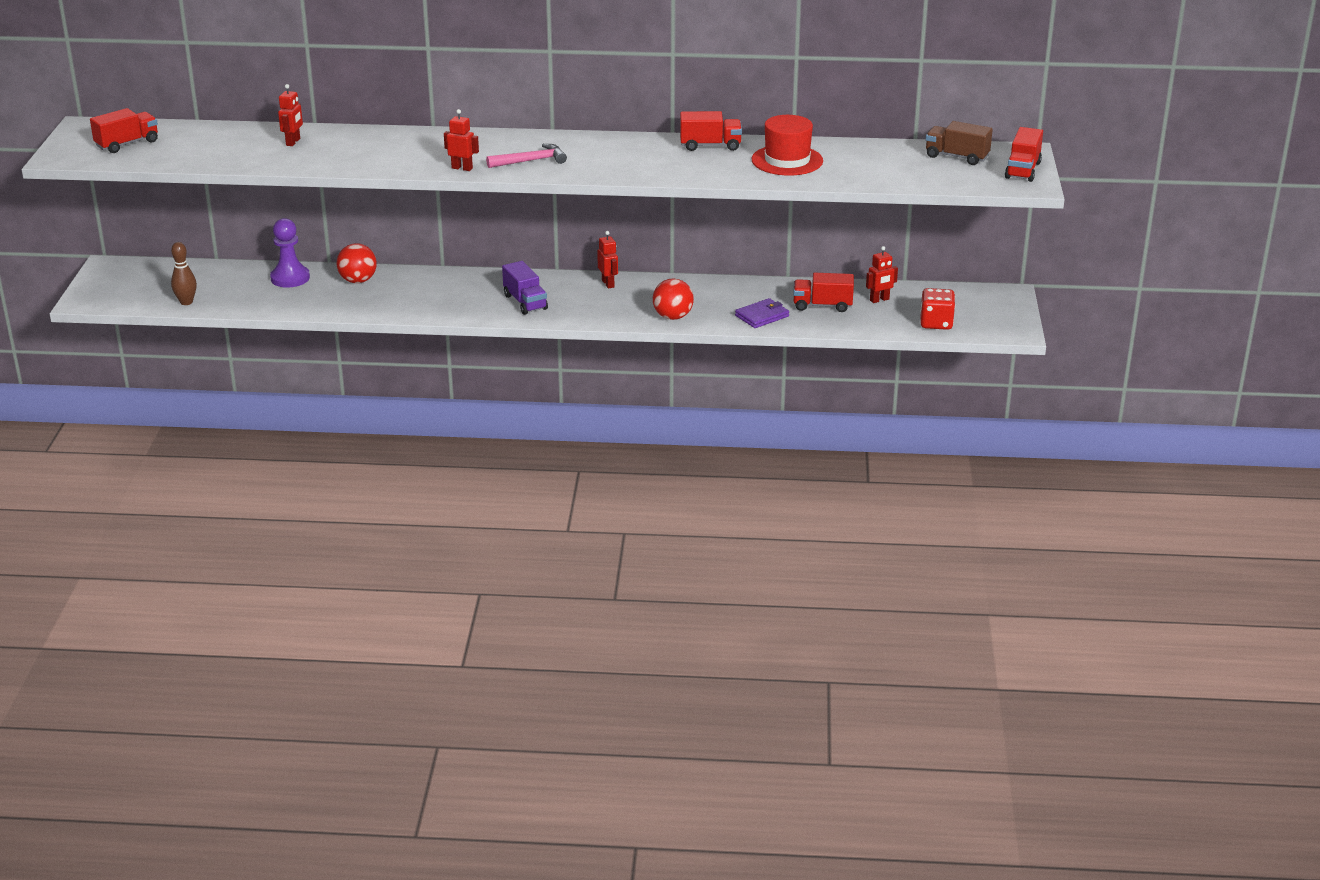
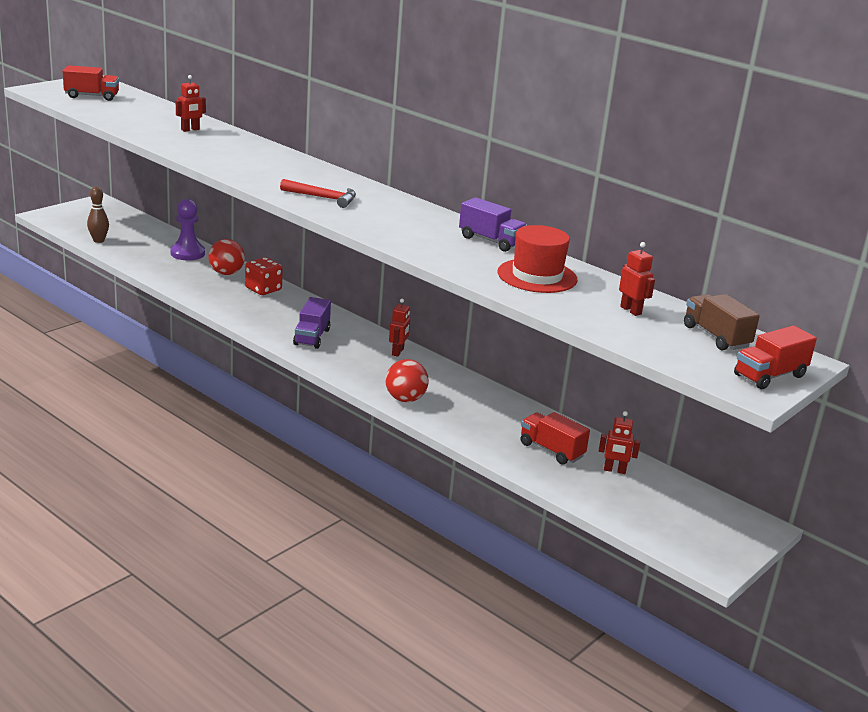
camera: 35 degrees right, 5 degrees down
(462, 168) = (262, 183): red robot -> red robot (631, 310)
(531, 161) = (323, 198): pink hammer -> red hammer
(710, 145) = (491, 241): red truck -> purple truck
(762, 316) = (482, 433): purple wallet -> none
(936, 323) = (639, 517): red dice -> red dice (263, 289)

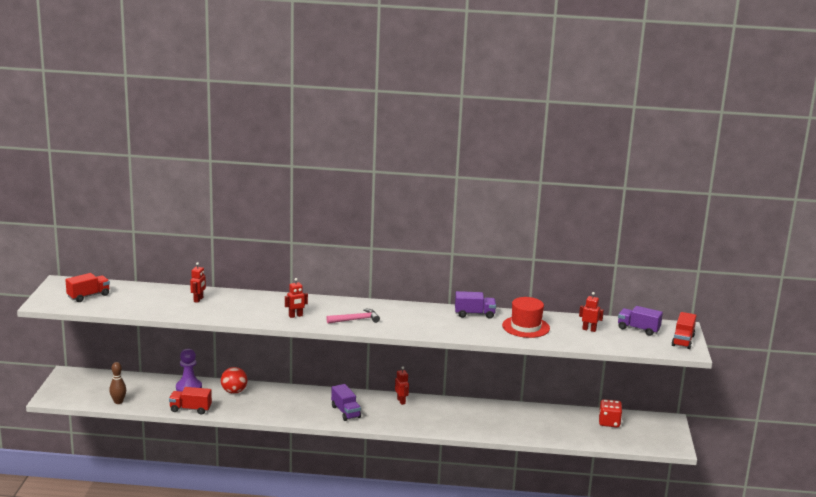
camera: 35 degrees left, 5 degrees down
(263, 289) = (272, 393): red dice -> red dice (609, 422)
(323, 198) = (355, 320): red hammer -> pink hammer
(405, 399) = (444, 427): red ball -> none
(551, 450) = (545, 423): red truck -> red truck (190, 409)
(614, 470) = (583, 421): red robot -> red robot (295, 316)
(716, 337) = (638, 329): brown truck -> purple truck

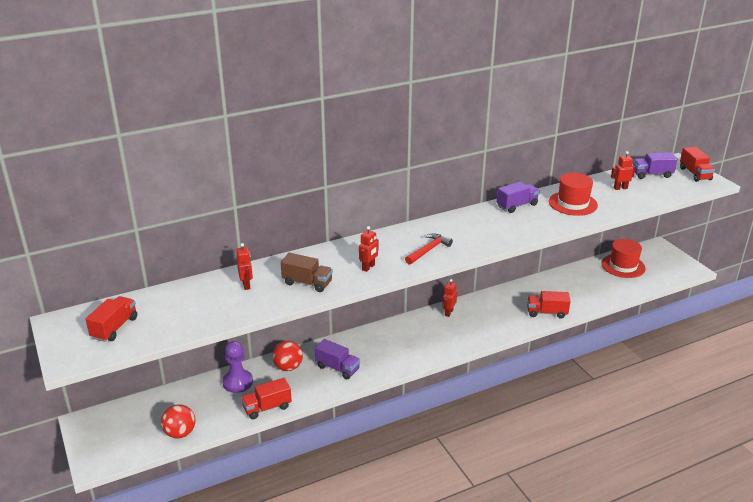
camera: 30 degrees left, 10 degrees up
(118, 402) = (180, 433): brown bowling pin -> red ball
(240, 311) = (307, 283): none -> brown truck
(345, 412) = (415, 345): purple truck -> purple truck (337, 368)
(355, 320) = (428, 250): pink hammer -> red hammer
(401, 401) = (448, 312): red robot -> red robot turned 105 degrees counterclockwise
(485, 429) = (546, 312): none -> red truck
(609, 422) = (623, 266): red dice -> red hat

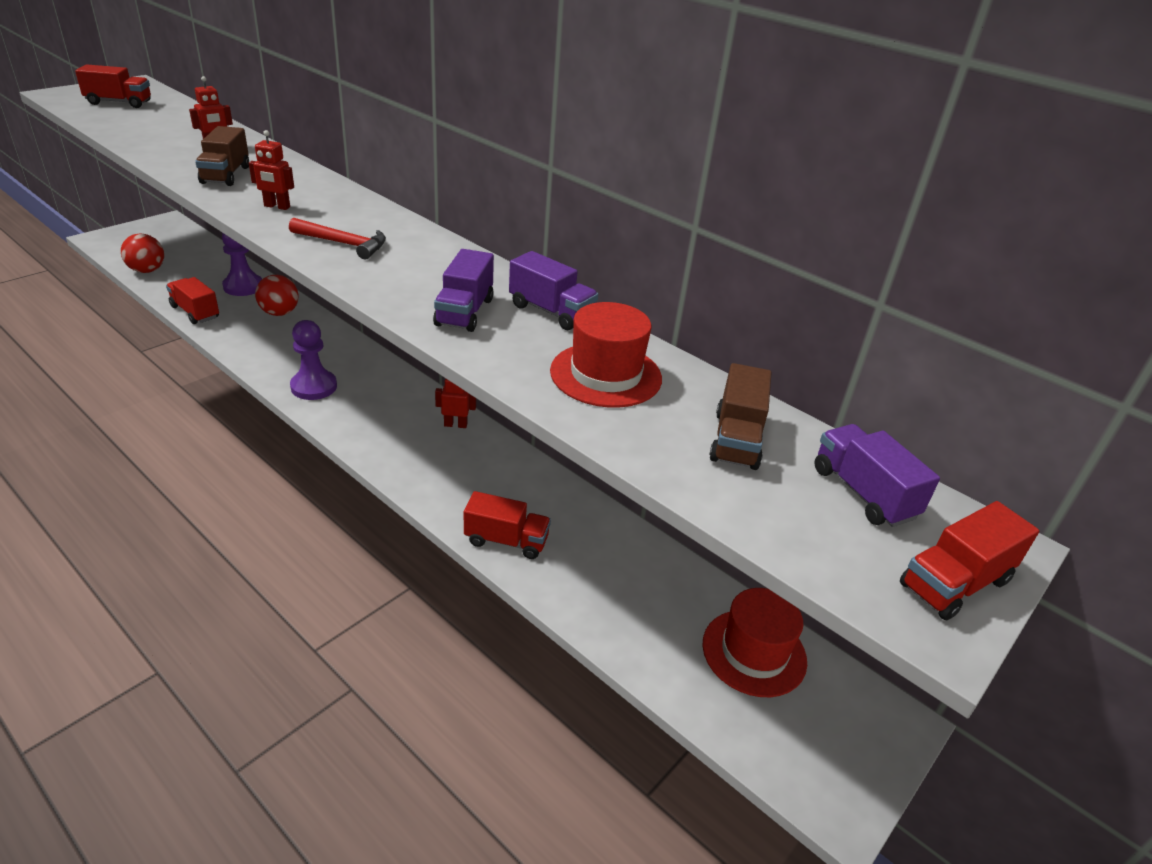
camera: 65 degrees right, 5 degrees up
(337, 368) = (285, 347): purple truck -> purple truck (464, 312)
(391, 359) = (314, 387): none -> purple pawn
(546, 312) = (506, 540): red truck -> red truck turned 120 degrees clockwise
(620, 188) = (736, 440): red robot -> brown truck

